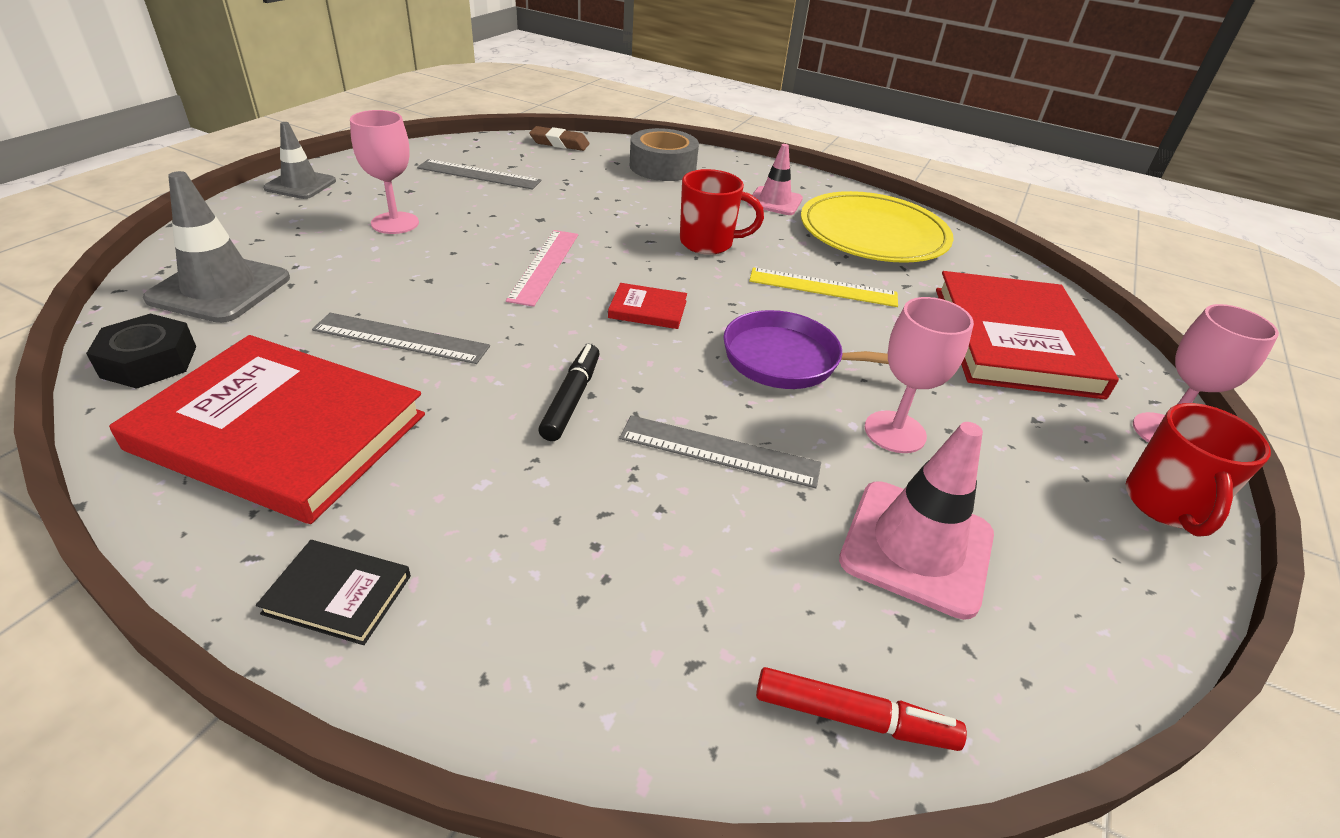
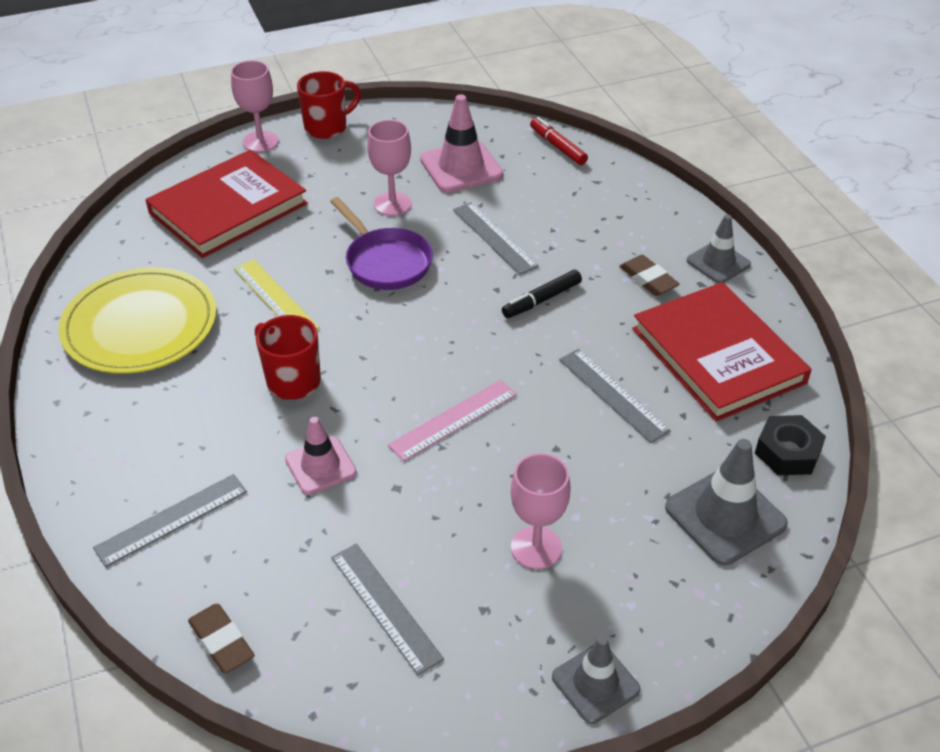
camera: 135 degrees left, 5 degrees up
(338, 594) = (718, 262): black book -> grey traffic cone
(448, 497) = (648, 279): none -> brown eraser
(648, 309) = (424, 339): red book -> none
(662, 167) = (172, 520): grey tape -> grey ruler
(775, 201) = (151, 404): pink traffic cone -> pink traffic cone (320, 466)

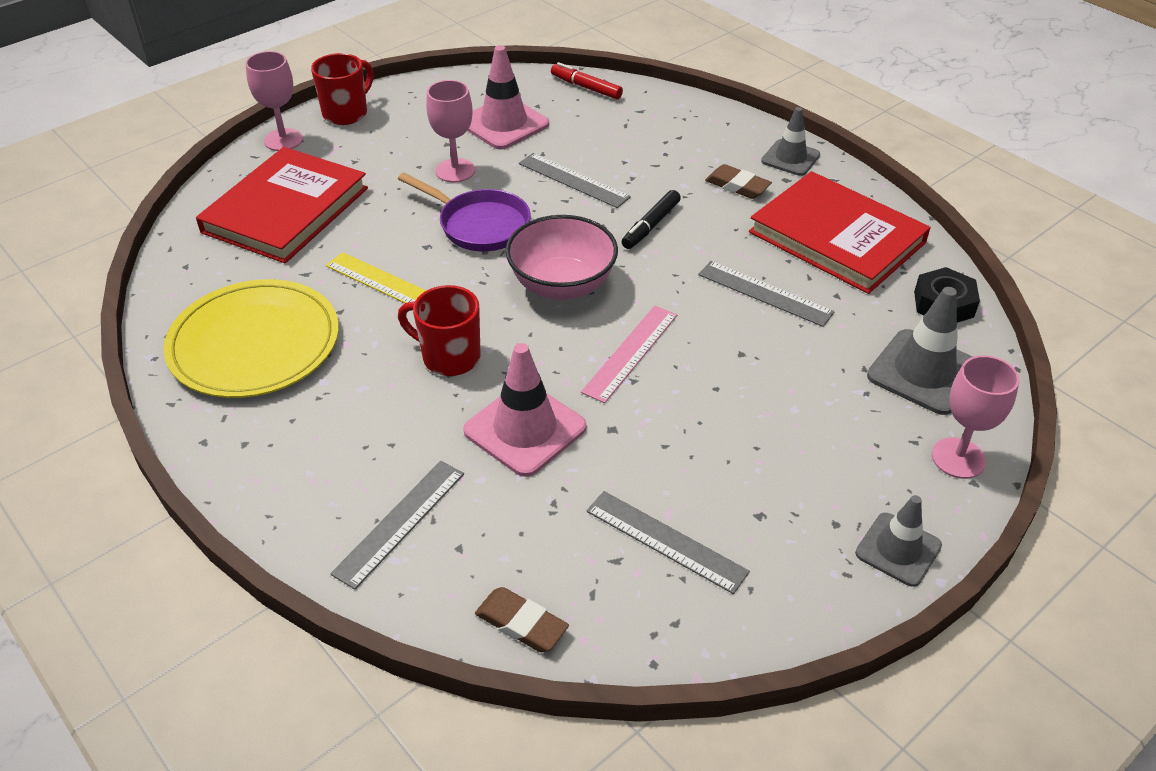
camera: 20 degrees left, 0 degrees up
(320, 466) = (525, 429): pink traffic cone -> pink traffic cone, size x1.53
(427, 338) = (562, 285): none -> pink bowl
(536, 548) = (775, 446): pink goblet -> pink goblet (958, 458)

